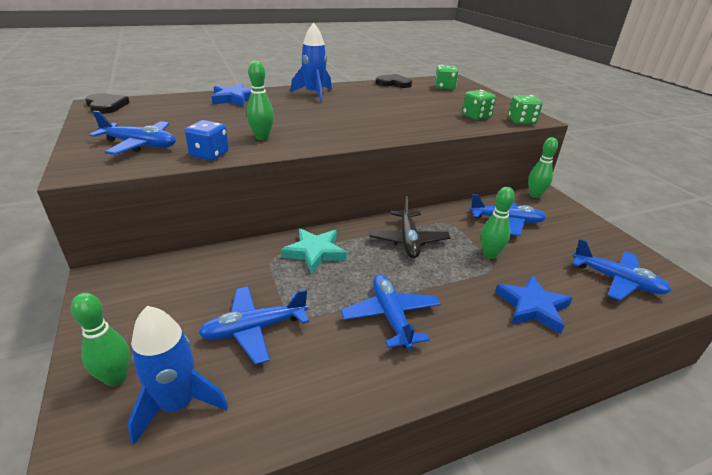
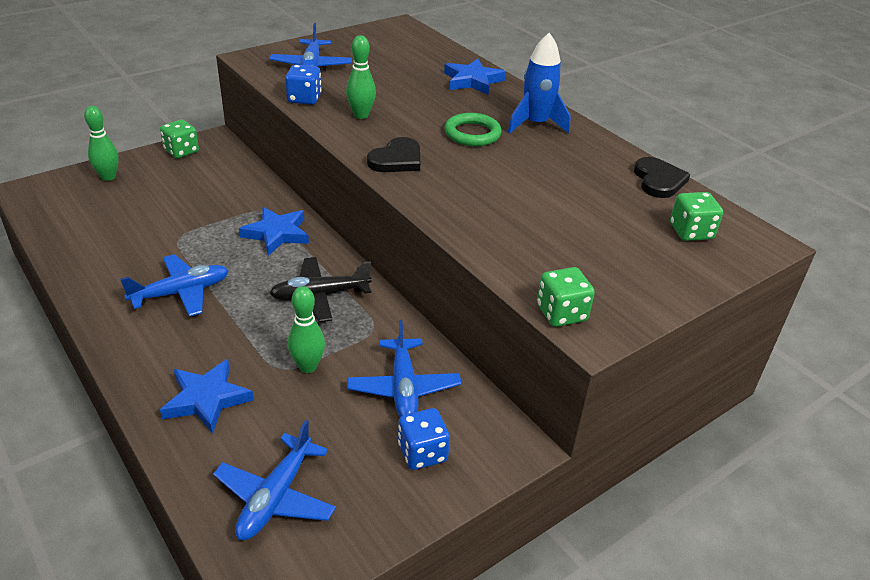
camera: 75 degrees right, 5 degrees up
(106, 106) = (398, 29): black heart -> black heart (397, 159)
(178, 404) = (84, 206): blue rocket -> none
(254, 329) = (159, 221): blue plane -> none
(315, 252) = (277, 234): turquoise star -> blue star
(317, 110) = (472, 133): none -> green ring
(476, 116) = (549, 264): green dice -> green dice (181, 151)
(535, 195) = (507, 430): green bowling pin -> none
(560, 223) = (422, 453): none -> blue dice

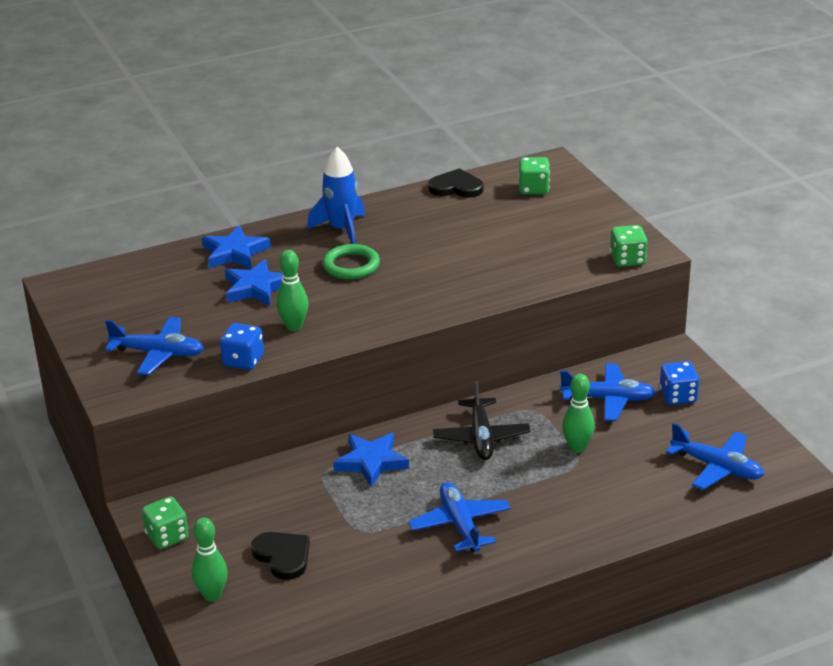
camera: 75 degrees left, 5 degrees down
(207, 399) = (611, 504): blue star -> blue star (256, 288)
(397, 159) = (391, 311): black heart -> black heart (283, 556)

